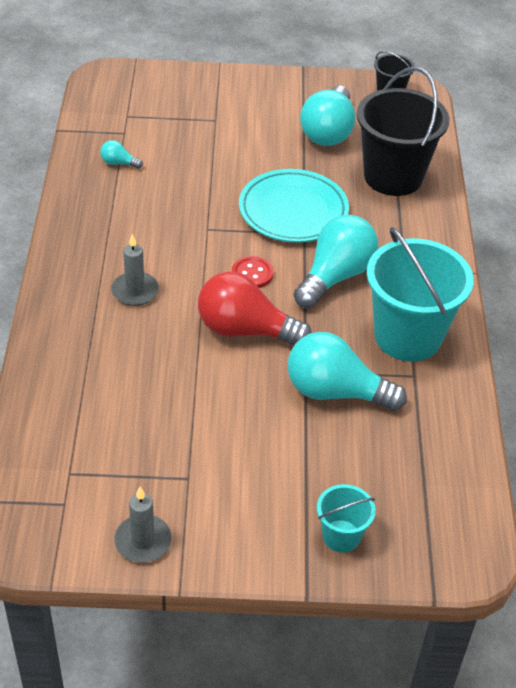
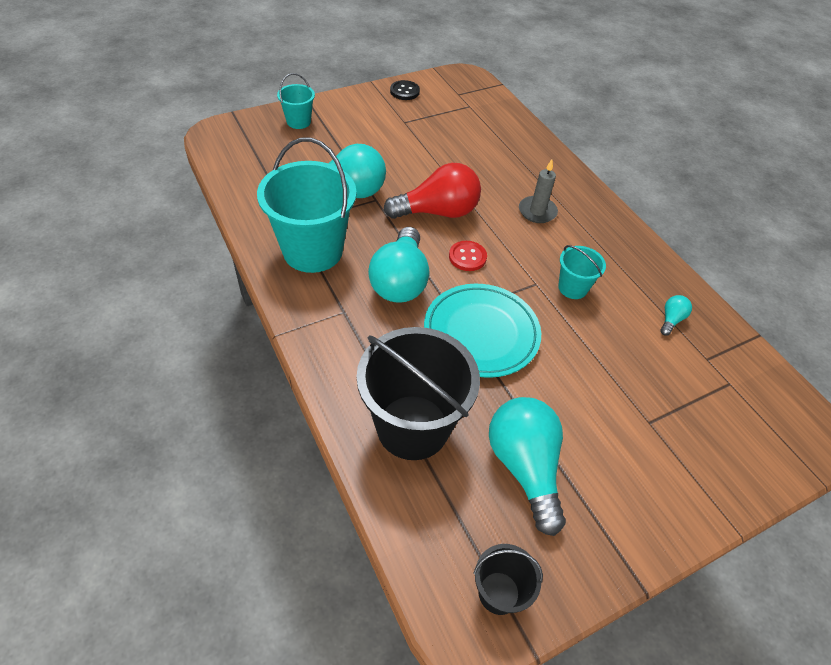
camera: 150 degrees right, 5 degrees up
(118, 163) = (671, 320): turquoise light bulb -> turquoise light bulb turned 45 degrees counterclockwise
(143, 541) = (404, 91): grey candle -> black button
(177, 213) = (572, 288): none -> turquoise bucket

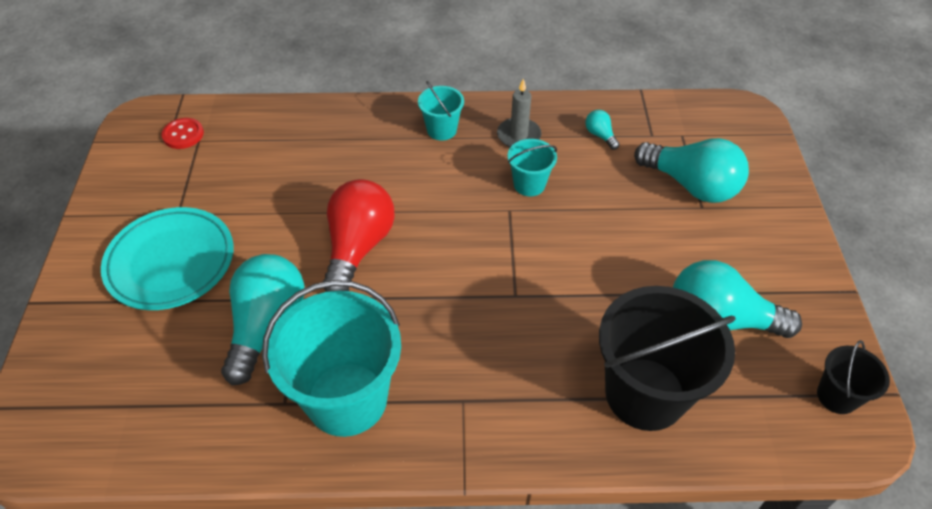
camera: 60 degrees left, 0 degrees up
(298, 121) = (83, 329): turquoise bucket -> turquoise bucket (441, 130)
(400, 281) = (444, 326): turquoise light bulb -> turquoise light bulb (691, 185)
(404, 91) = (118, 189): black button -> none
(467, 257) = (442, 250): red button -> red button (183, 135)
(481, 333) = (552, 284): turquoise plate -> turquoise plate (171, 262)
(537, 211) = (411, 162): grey candle -> grey candle (518, 135)

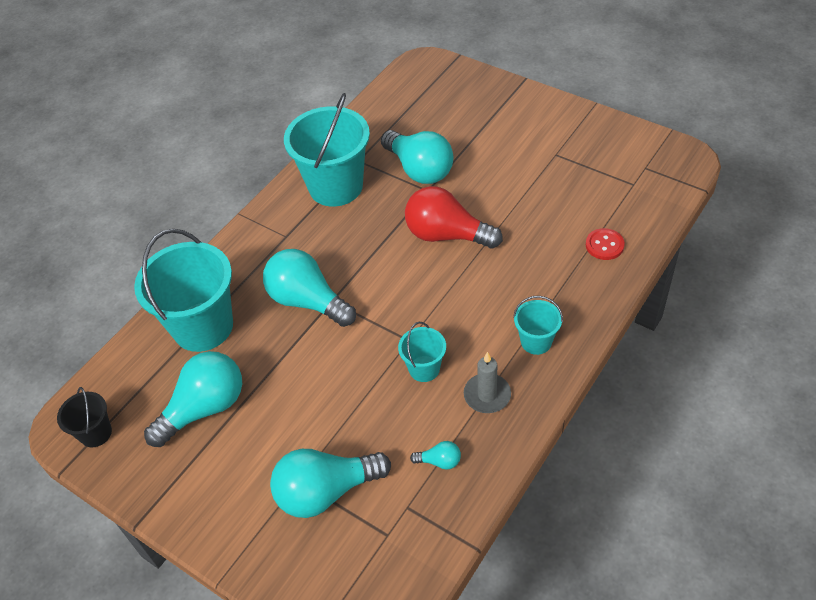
camera: 130 degrees right, 0 degrees up
(171, 262) = (510, 141): turquoise plate -> none
(183, 135) = (646, 177): red button -> red button (604, 245)
(358, 247) = (447, 235): red light bulb -> red light bulb turned 150 degrees clockwise
(533, 316) = (308, 301): none -> turquoise light bulb
(645, 393) = (203, 326): black bucket -> turquoise bucket

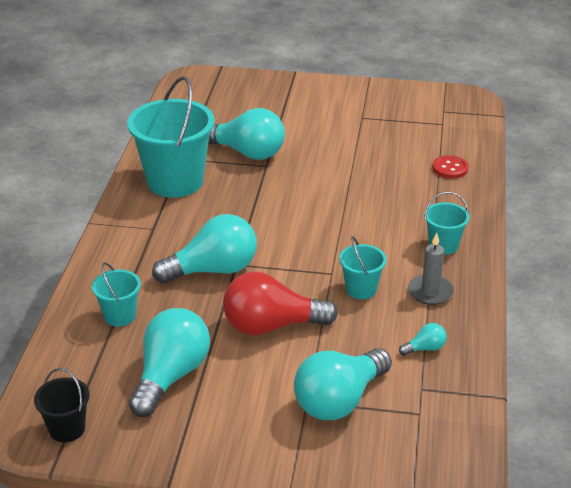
camera: 30 degrees left, 15 degrees down
(203, 326) = (120, 316): turquoise bucket -> turquoise bucket, size x0.49
(308, 301) = (213, 270): turquoise light bulb -> turquoise light bulb turned 150 degrees clockwise
(447, 235) = (308, 192): red light bulb -> red light bulb (271, 326)

